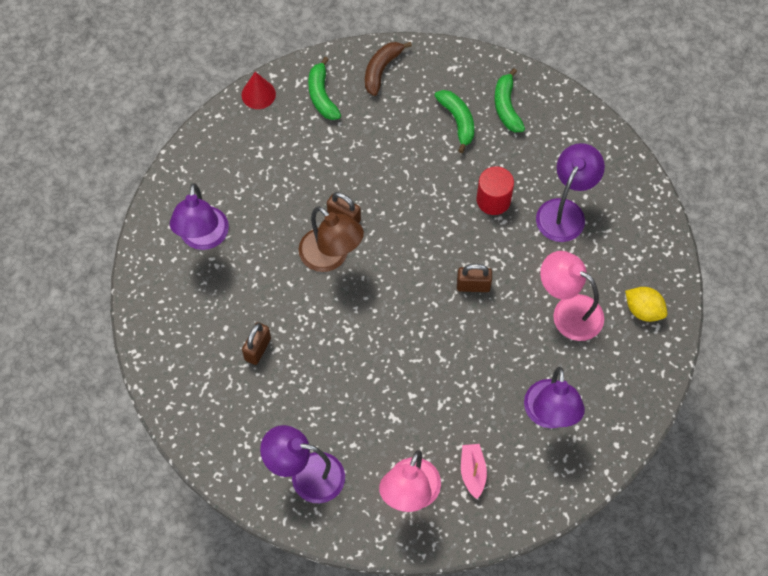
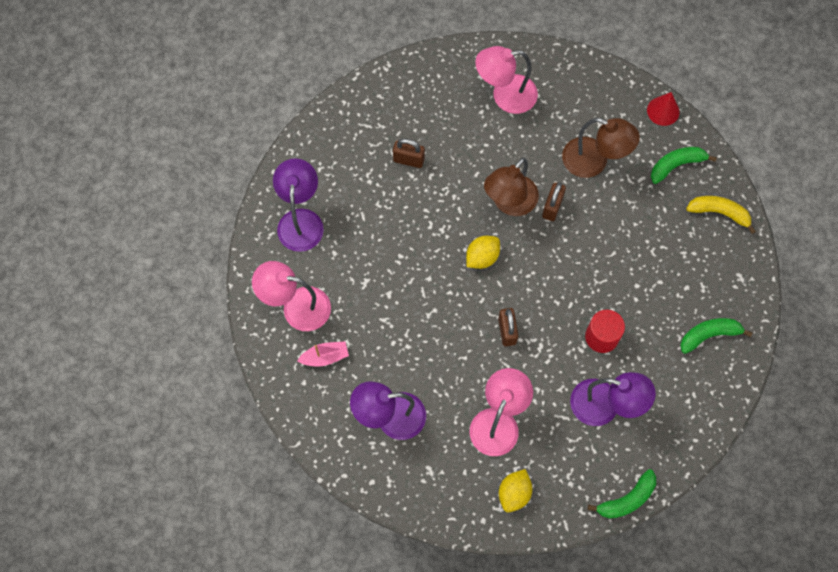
camera: 80 degrees right, 5 degrees up
(203, 238) = (505, 95): purple lamp -> pink lamp
(301, 168) = (594, 162): none -> brown lamp
(381, 70) = (719, 213): brown banana -> yellow banana
(387, 295) = (482, 257): none -> yellow lemon
(457, 121) = (681, 291): green banana -> green banana (627, 499)

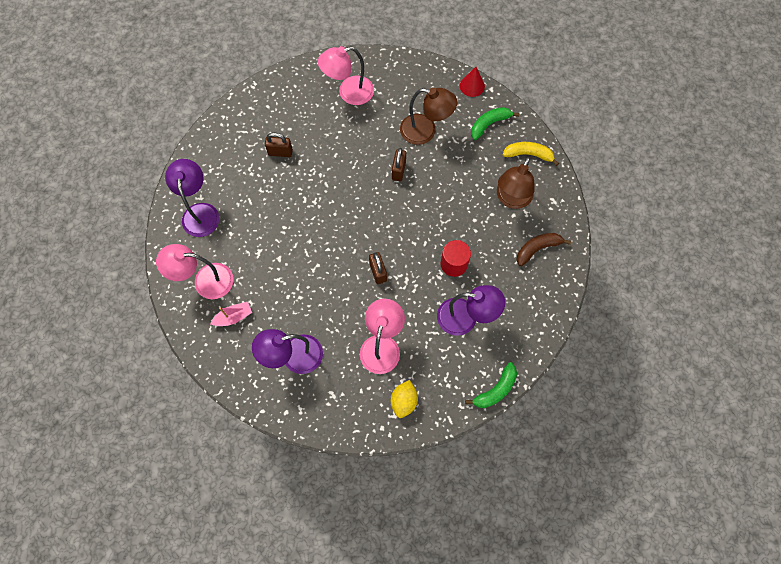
camera: 10 degrees left, 0 degrees up
(482, 257) = (349, 218): yellow lemon -> none
(509, 203) = (364, 173): brown lamp -> brown lamp (511, 199)
(709, 335) = (537, 249): green banana -> brown banana

